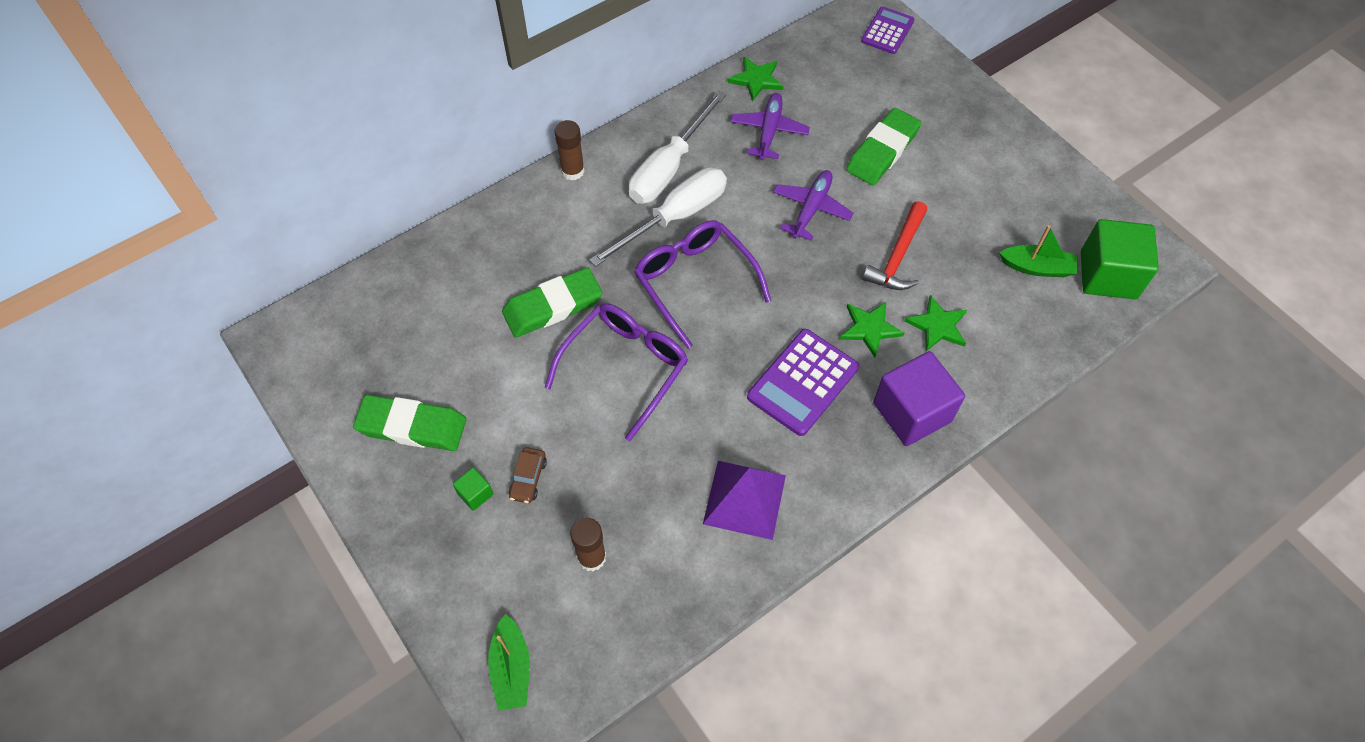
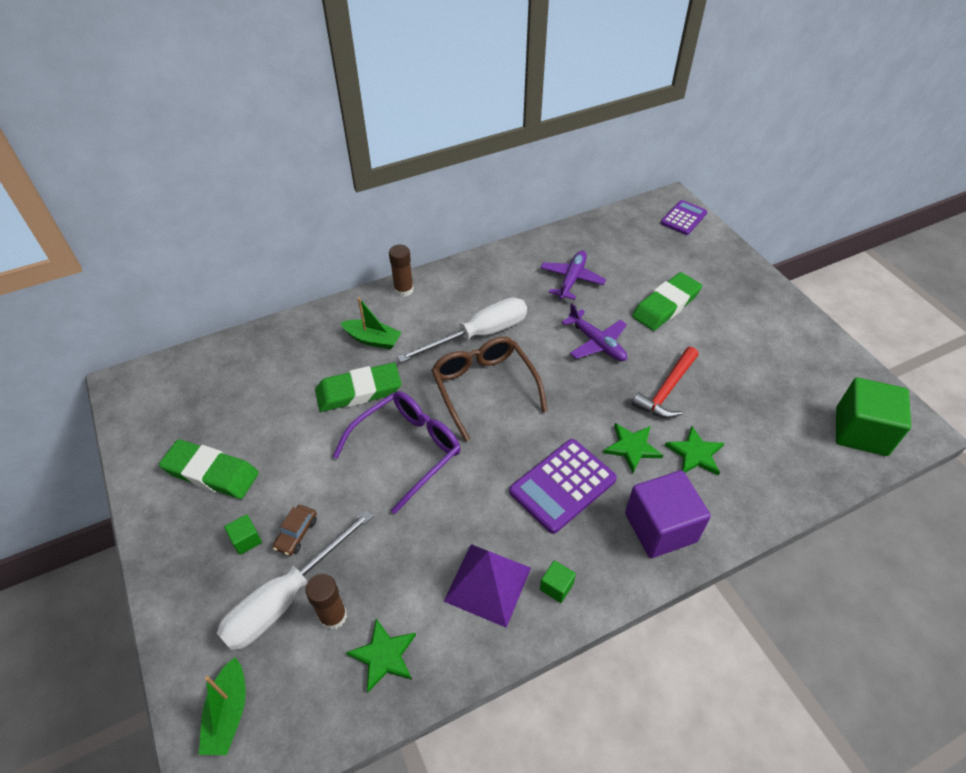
camera: 10 degrees right, 10 degrees down
(669, 167) = (483, 296): white screwdriver -> white screwdriver (286, 598)
(695, 282) = (484, 388): purple glasses -> brown glasses
(756, 79) = (569, 241): green star -> green star (384, 656)
(811, 209) = (596, 343): purple plane -> purple plane turned 105 degrees clockwise
(815, 490) = (556, 587): none -> green cube
(1037, 267) = (794, 416): green boat -> green boat (373, 339)

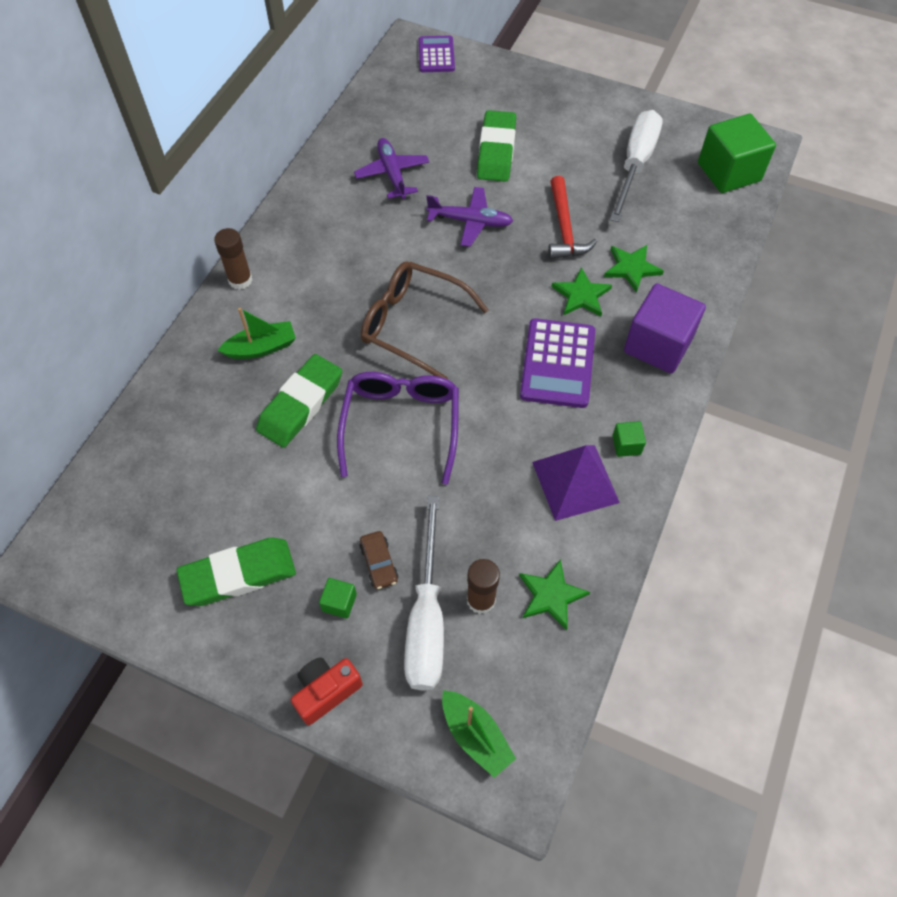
camera: 40 degrees left, 10 degrees up
(177, 593) = (326, 691): none -> red camera
(479, 335) = (359, 279): white screwdriver -> white screwdriver (635, 165)

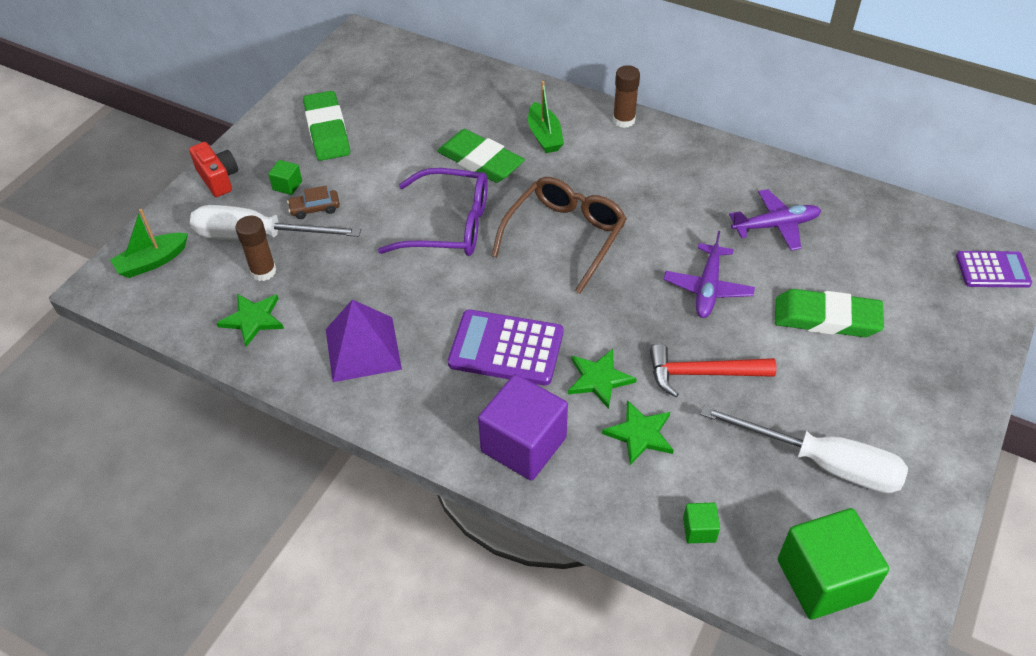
camera: 95 degrees right, 10 degrees down
(626, 445) = (397, 396): green cube -> green cube (699, 530)

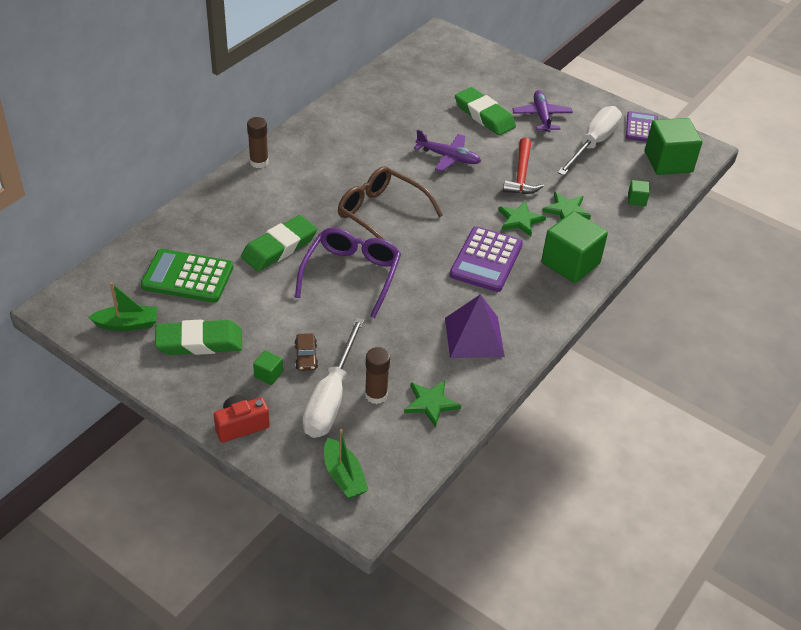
camera: 85 degrees left, 5 degrees down
(418, 105) = (187, 277): none -> green calculator
(523, 444) = (570, 263): purple cube -> green cube
(544, 136) = (261, 207): green boat -> green boat (127, 324)
(775, 226) = (397, 116): purple plane -> purple plane (542, 116)
(826, 318) = (484, 115): green eraser -> green eraser turned 60 degrees counterclockwise
(992, 270) = (457, 45): purple calculator -> purple calculator (641, 128)

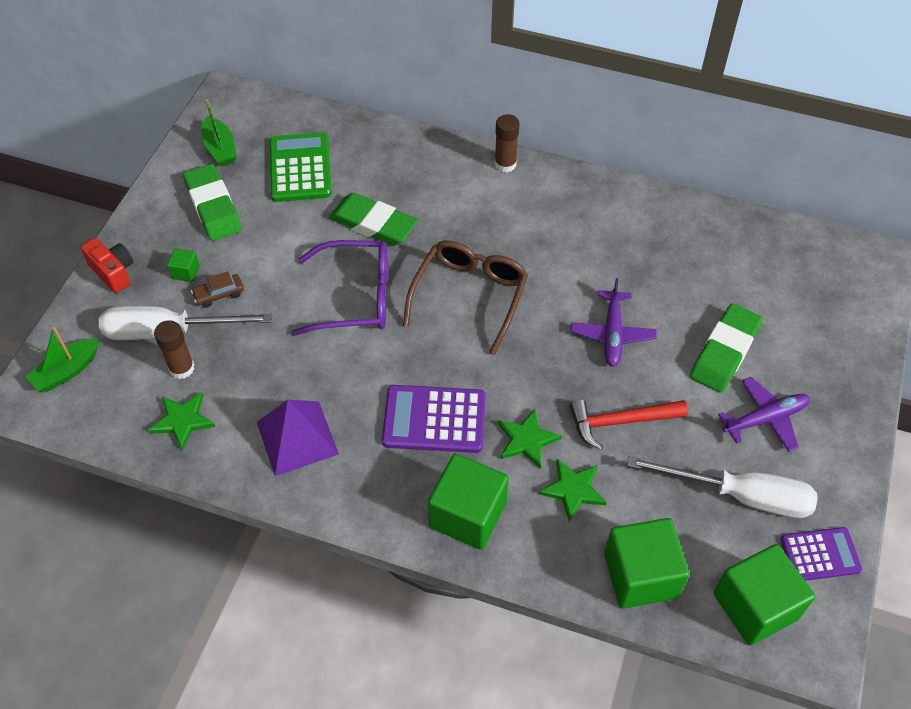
camera: 75 degrees right, 10 degrees up
(636, 200) = (640, 575): green cube -> green cube, size x2.29

